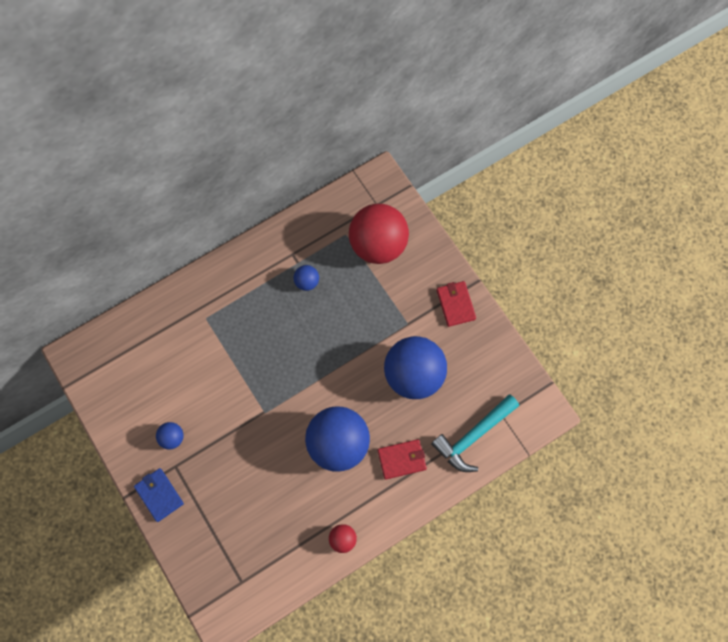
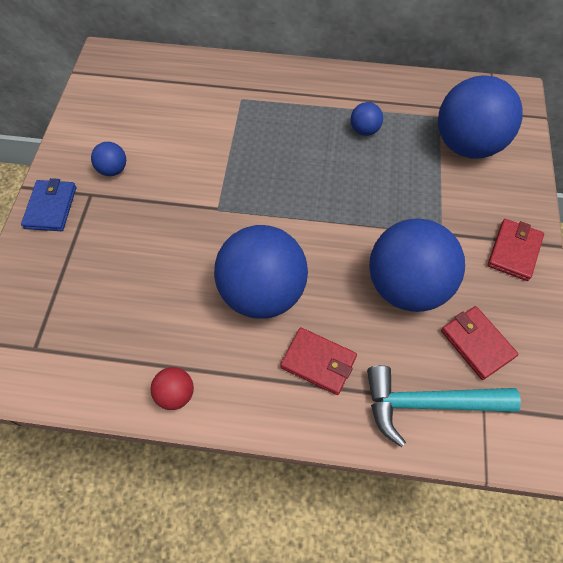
camera: 40 degrees right, 10 degrees down
(378, 245) = (467, 145): red ball -> blue ball
(474, 381) = (477, 343): none -> red wallet

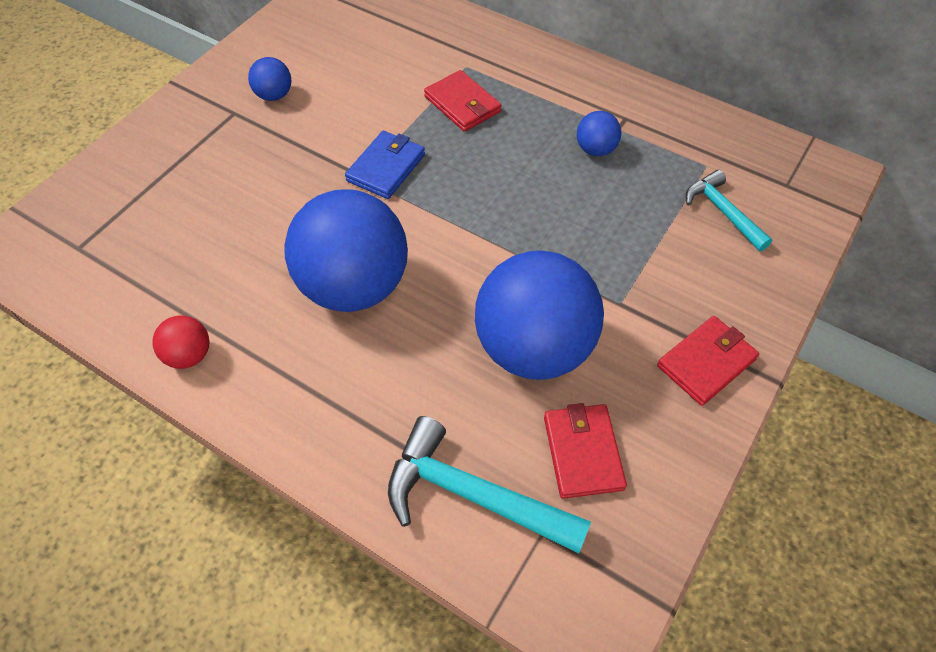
camera: 25 degrees right, 5 degrees down
(51, 207) = (185, 112): blue wallet -> blue wallet (386, 167)
(318, 362) = (370, 389): red wallet -> red wallet (462, 104)
(467, 145) = (722, 211): blue ball -> turquoise hammer

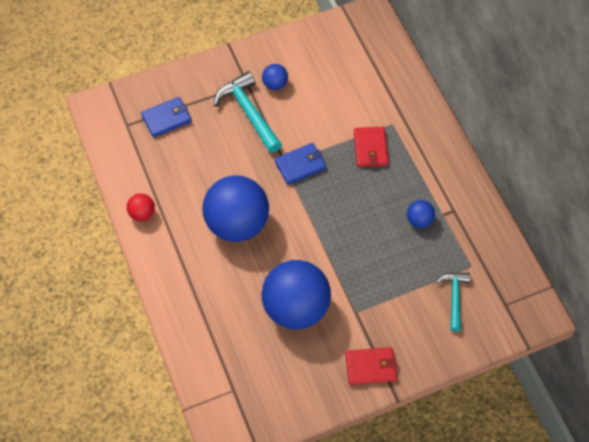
camera: 35 degrees right, 5 degrees up
(140, 209) = (166, 118): none -> blue wallet
(472, 495) = (216, 355): turquoise hammer -> turquoise hammer (248, 112)
(582, 452) = (277, 369): red wallet -> none

